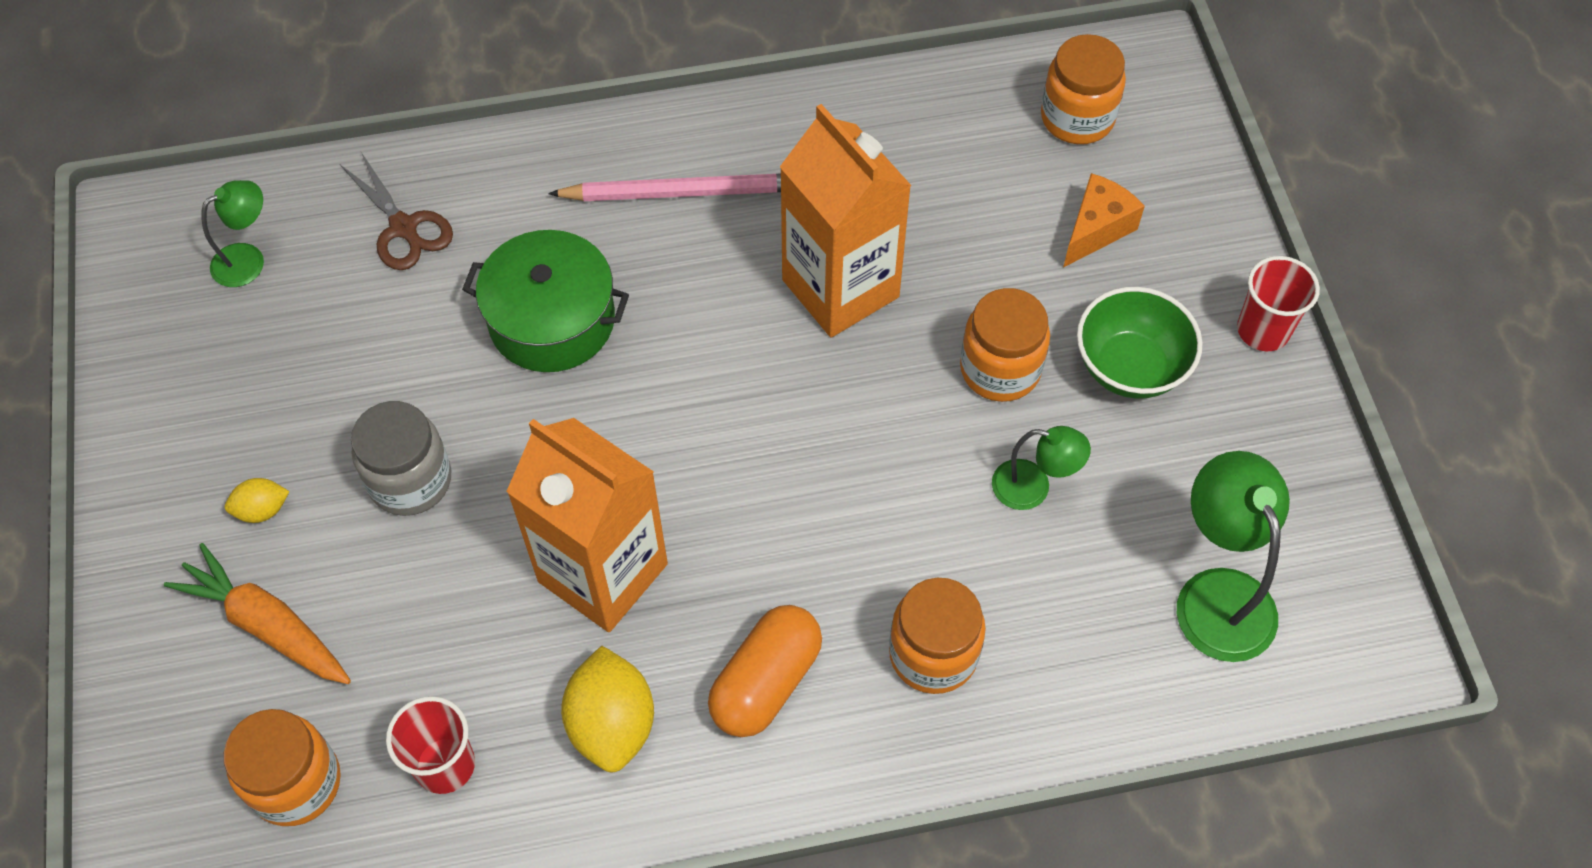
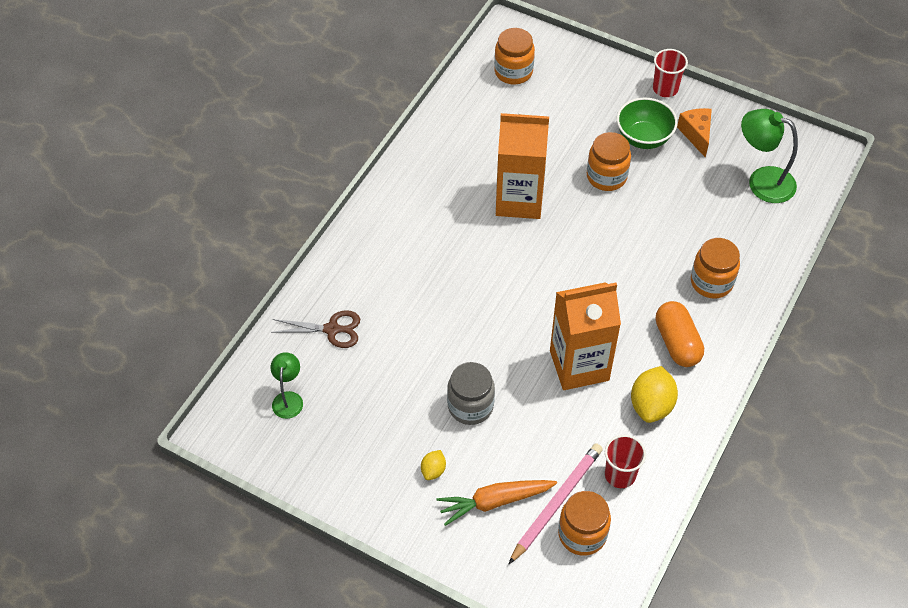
camera: 50 degrees left, 5 degrees down
(552, 320) = (437, 306): green pot -> none
(612, 724) = (651, 405): yellow lemon -> yellow lemon turned 75 degrees clockwise
(682, 192) = (416, 220): pink pencil -> pink pencil (556, 503)
(1033, 488) = (668, 203): green lamp -> none
(1096, 229) = (572, 103): orange cheese -> orange cheese (696, 134)

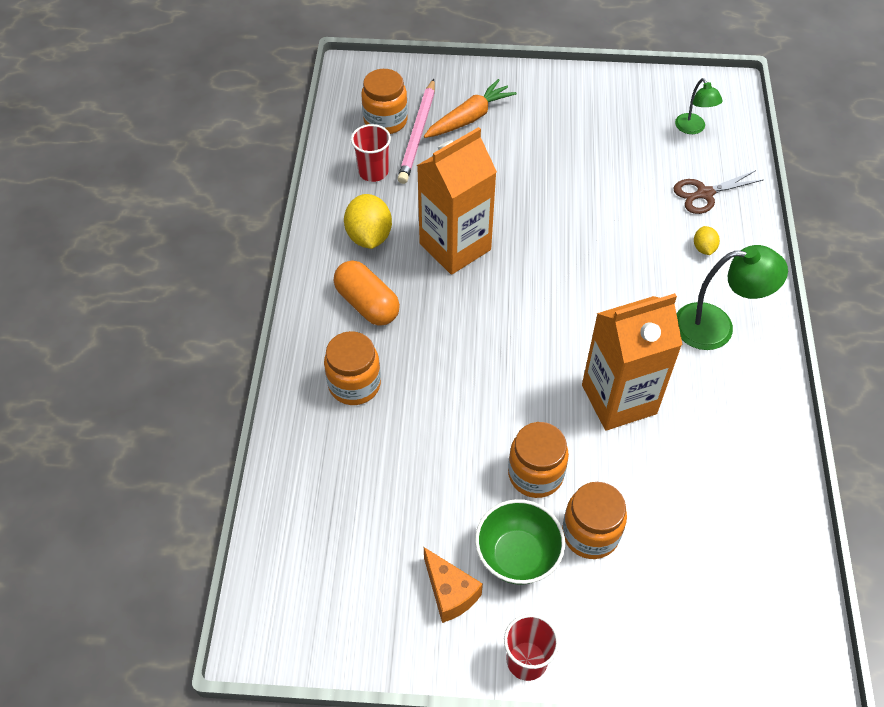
camera: 155 degrees right, 0 degrees up
(433, 470) = (533, 121): yellow lemon -> yellow lemon (703, 248)
(470, 406) = (534, 177): grey jar -> none
(513, 72) = (748, 594): orange jar -> orange jar (590, 533)
(762, 181) = (336, 551): green lamp -> green lamp (716, 326)

